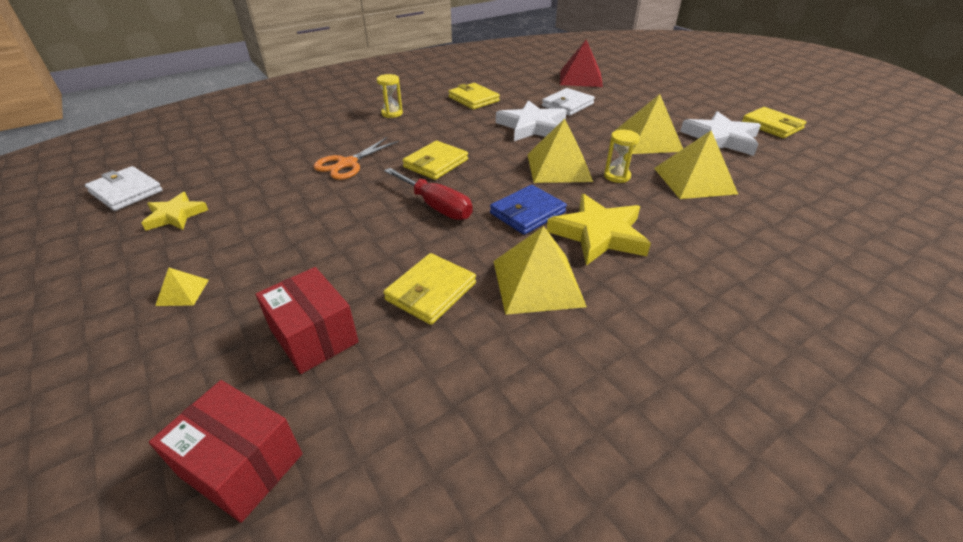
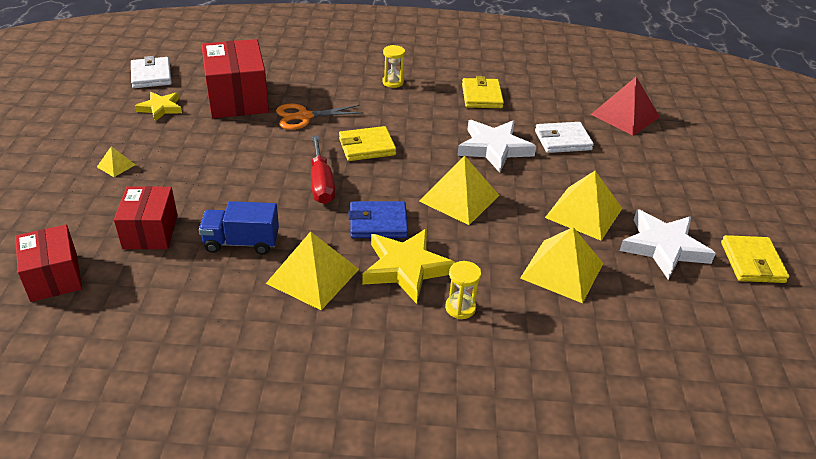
camera: 35 degrees right, 0 degrees up
(258, 175) = (237, 98): none -> red box
(431, 291) = (241, 242): yellow wallet -> blue truck
(617, 176) = (497, 231): yellow hourglass -> yellow hourglass (460, 308)

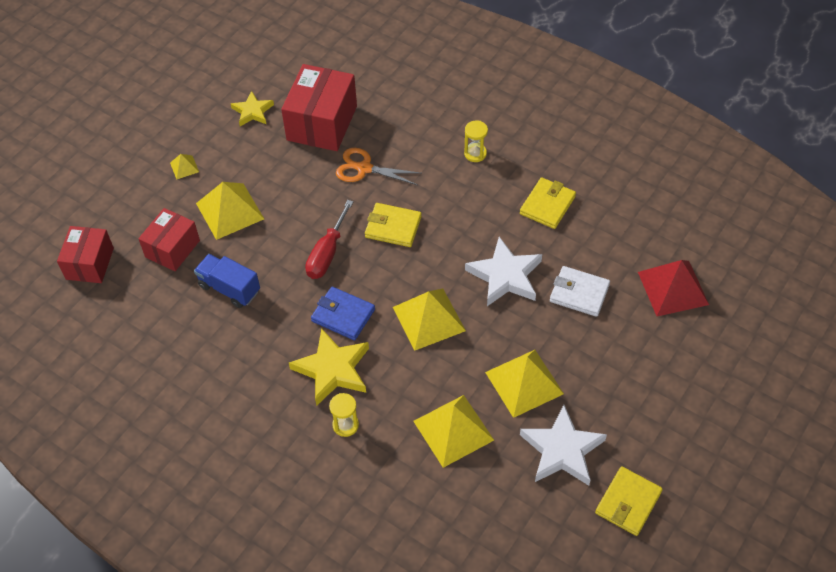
camera: 35 degrees right, 15 degrees up
(151, 75) = (267, 65): white wallet -> none
(313, 276) = (260, 344): yellow pyramid -> yellow pyramid (230, 211)

